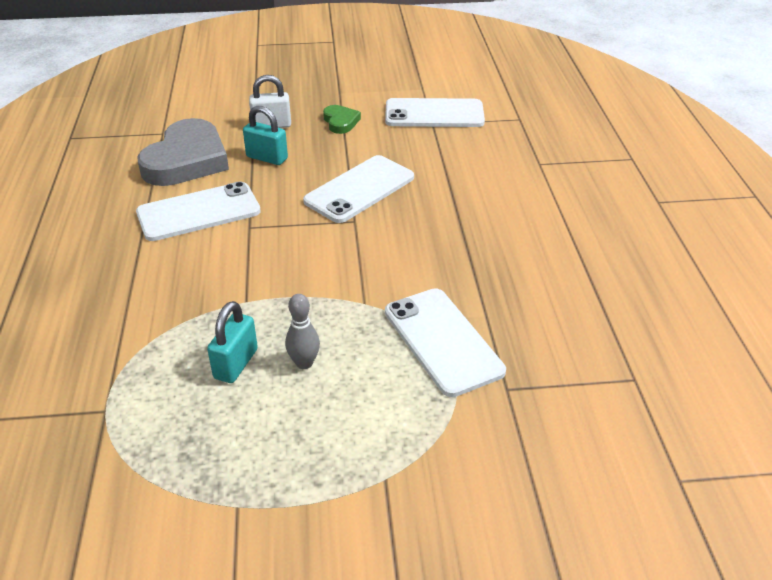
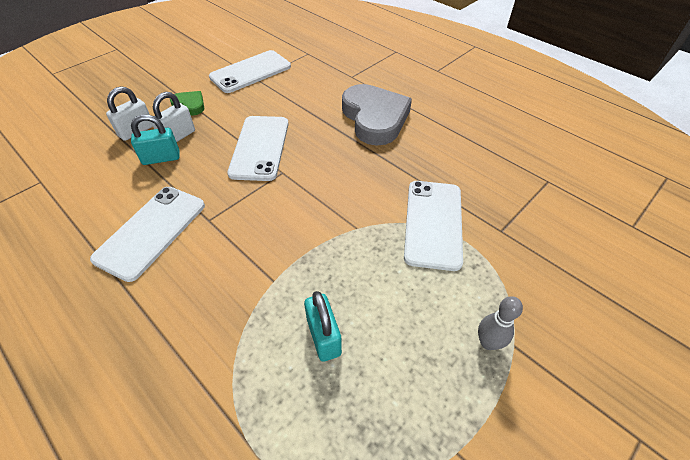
camera: 40 degrees left, 10 degrees up
(187, 160) = (91, 193): grey heart -> grey heart (375, 118)
(300, 145) = (178, 136): none -> white padlock
(304, 363) = (370, 300): grey bowling pin -> grey bowling pin (488, 342)
(442, 341) = (433, 223): white phone -> white phone turned 75 degrees clockwise

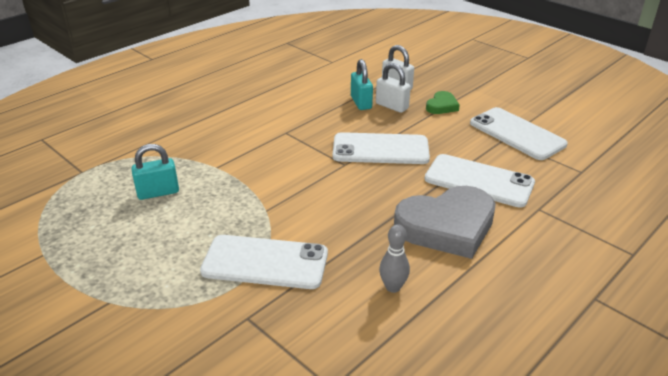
camera: 90 degrees right, 15 degrees down
(151, 231) = (276, 110): white phone -> white phone (479, 181)
(488, 342) = (118, 284): grey bowling pin -> grey bowling pin (393, 287)

